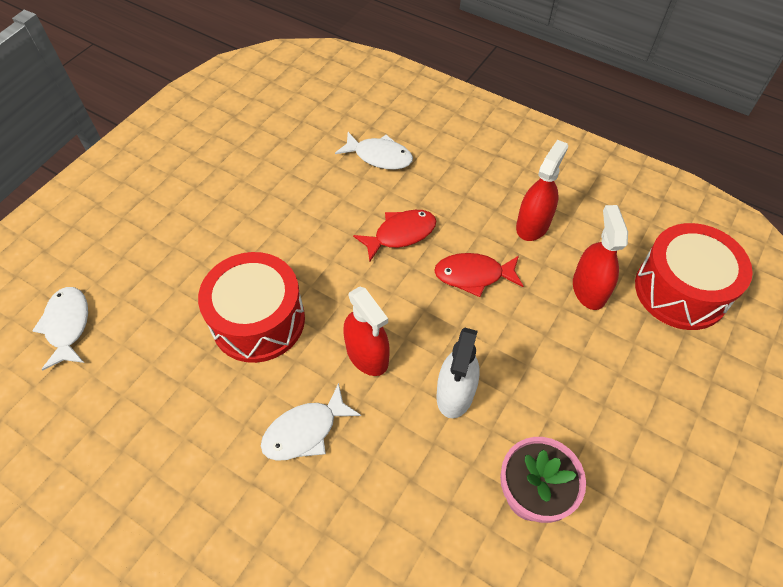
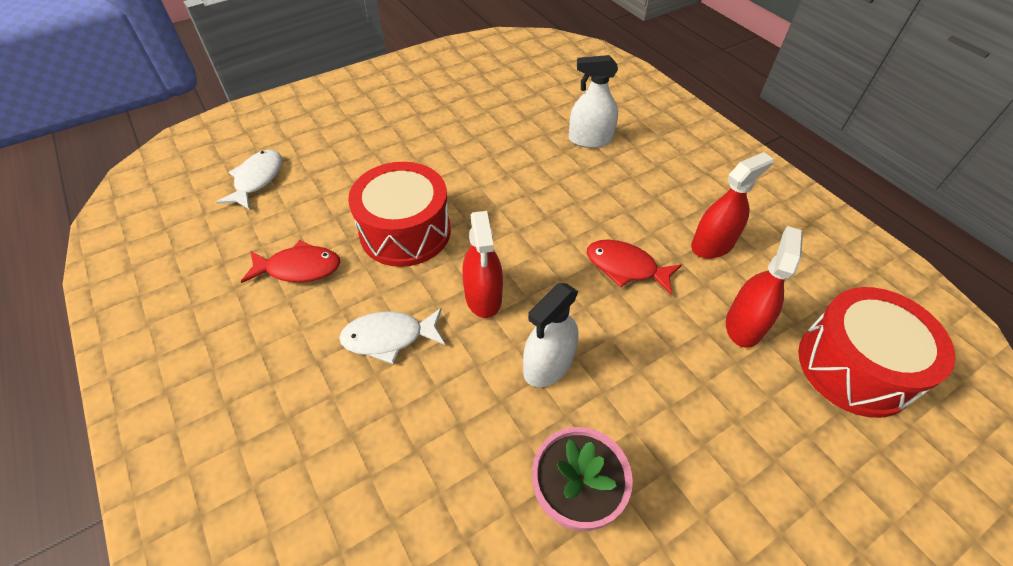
camera: 25 degrees right, 5 degrees down
(379, 156) = (590, 139): white fish -> white spray bottle
(400, 234) = (573, 208): red fish -> red fish (299, 268)

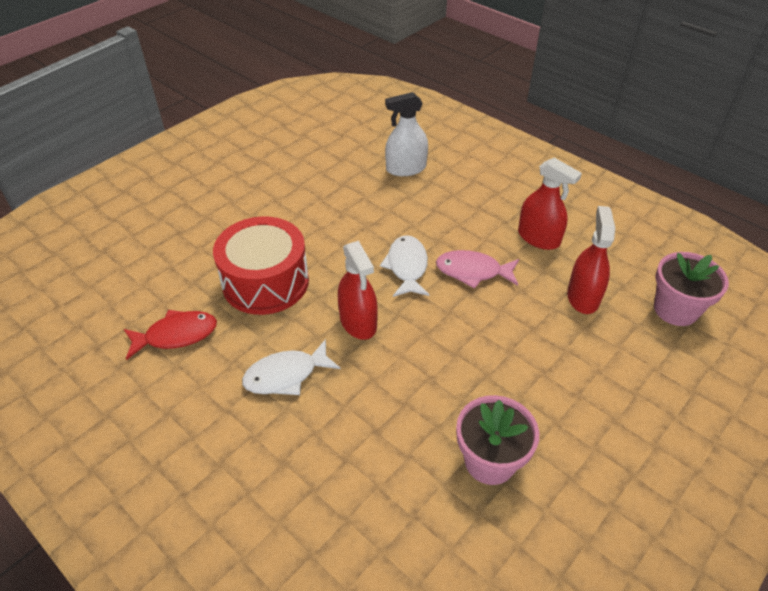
camera: 15 degrees left, 5 degrees down
(257, 179) = (99, 264): white fish -> white fish (407, 267)
(548, 365) = (434, 365): white spray bottle -> none
(625, 267) = (473, 271): red fish -> pink fish
(712, 244) = (538, 238): red spray bottle -> red spray bottle turned 90 degrees clockwise
(854, 366) = (675, 309): red drum -> pink flower pot

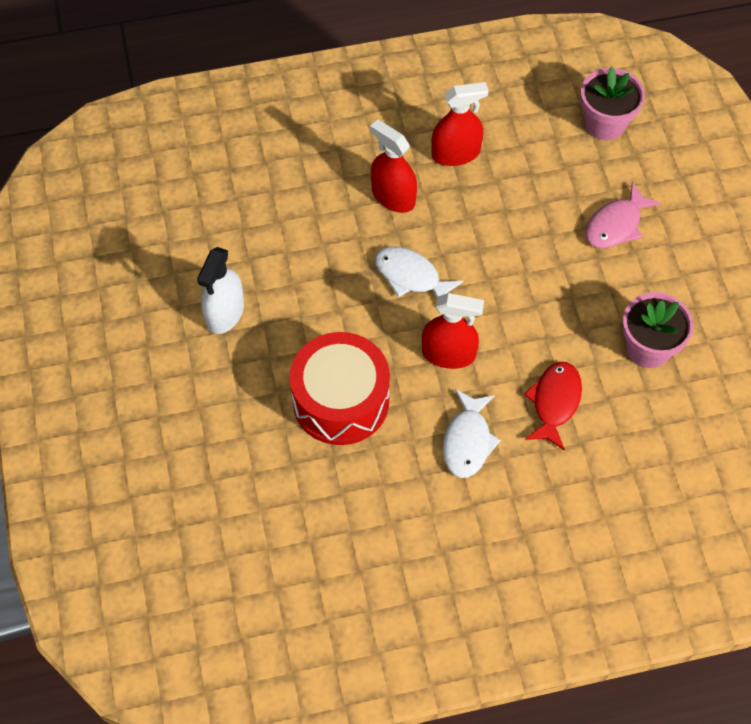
camera: 55 degrees left, 15 degrees up
(176, 335) = (355, 507): red fish -> red fish (554, 402)
(406, 168) = (272, 190): white spray bottle -> white spray bottle (225, 313)
(473, 271) = (456, 230): pink fish -> pink fish (616, 225)
(583, 297) = (545, 174): red spray bottle -> red spray bottle (393, 196)

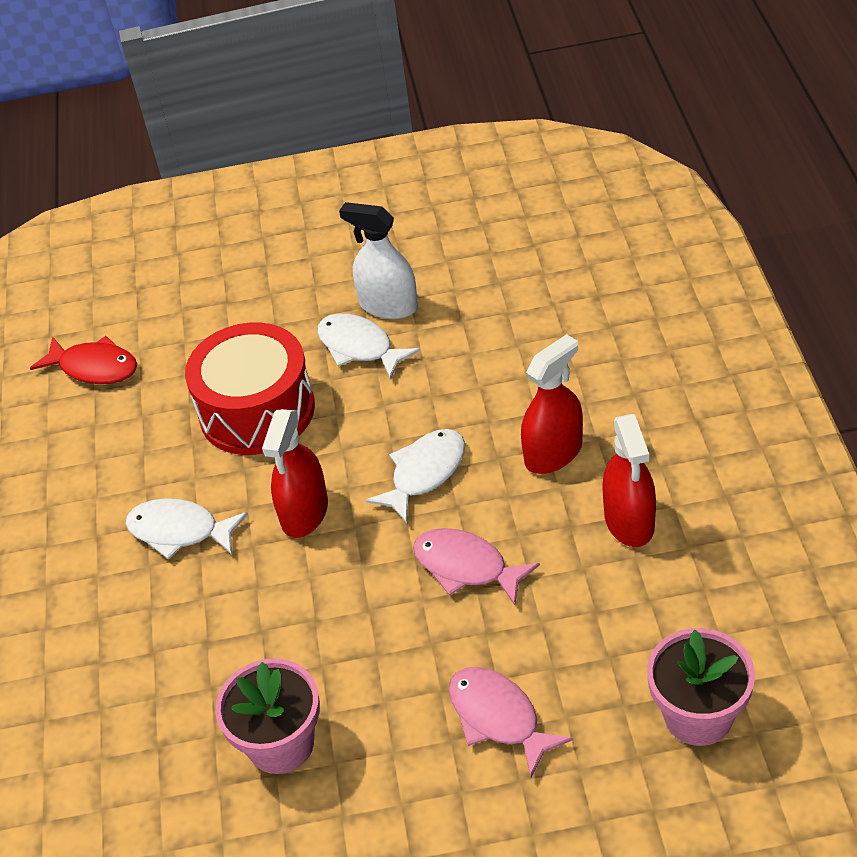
camera: 100 degrees right, 15 degrees down
(273, 330) = (359, 347): none -> white fish
(497, 246) = (466, 567): none -> pink fish
(554, 402) = (215, 625): red fish -> red fish (94, 367)

